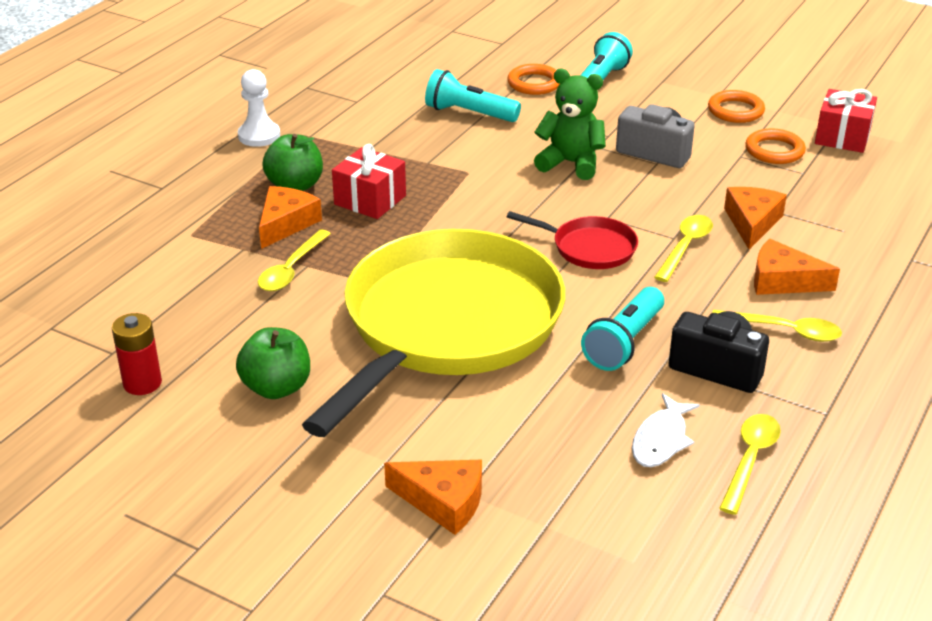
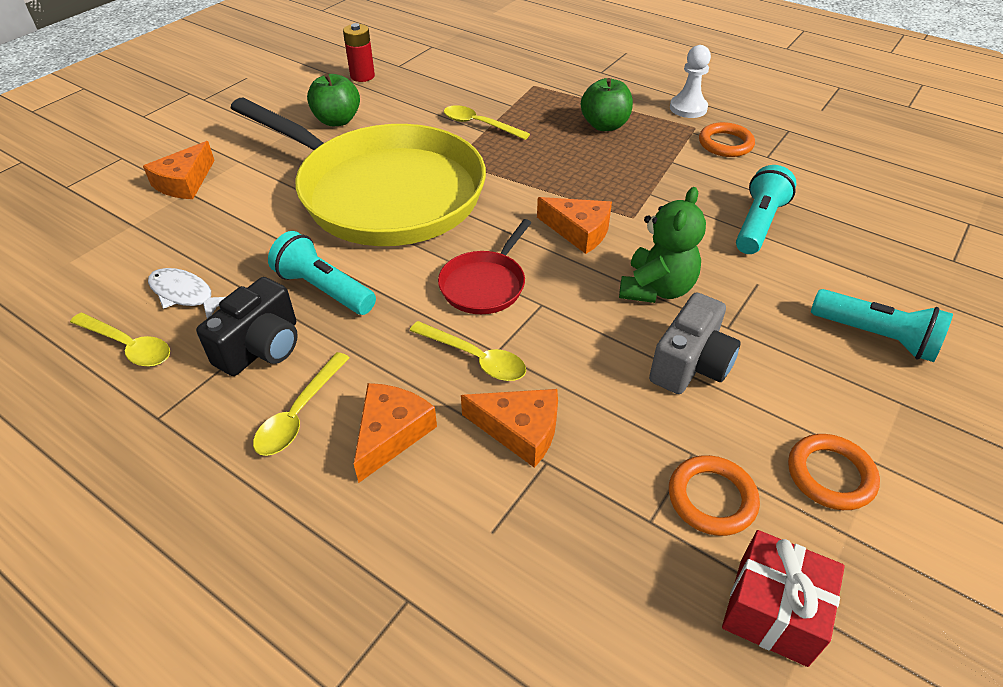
camera: 95 degrees right, 10 degrees up
(286, 223) = (545, 122): orange cheese -> orange cheese (579, 231)
(370, 200) = (580, 160): red gift -> none
(534, 83) = (849, 278): orange ring -> orange ring (725, 144)

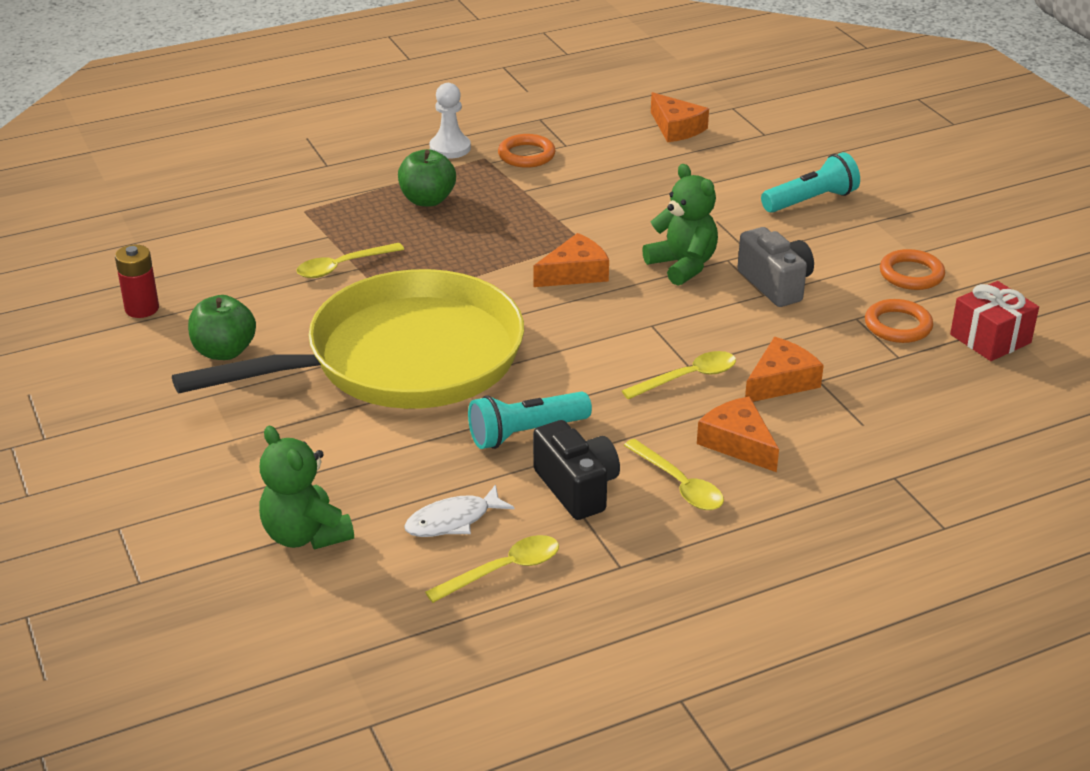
camera: 60 degrees left, 10 degrees down
(140, 231) = (305, 535): none -> green teddy bear
(184, 182) = (235, 486): orange cheese -> orange cheese (676, 128)
(484, 285) = (601, 344): red pan -> none
(758, 224) = (649, 189): turquoise flashlight -> none

